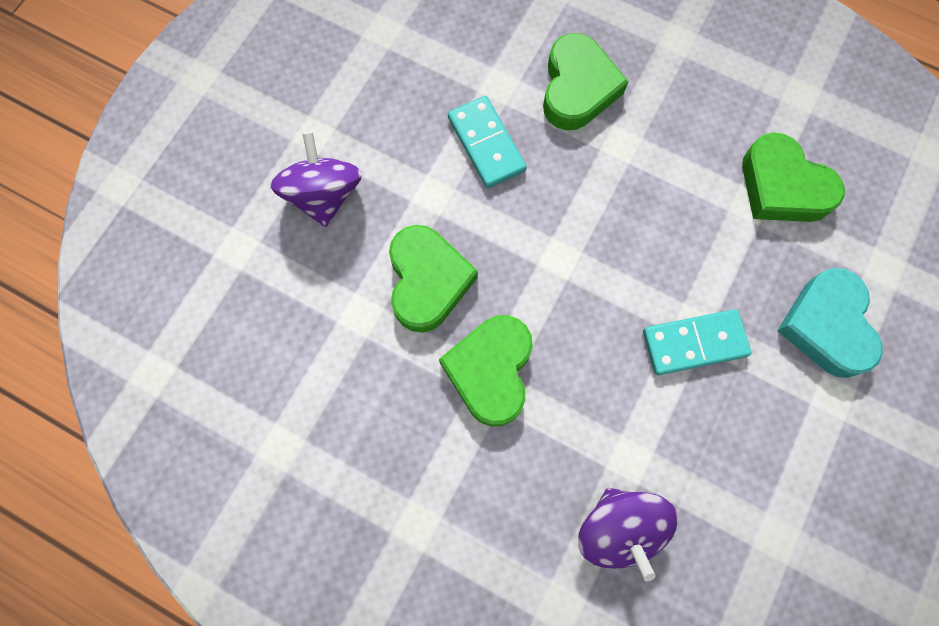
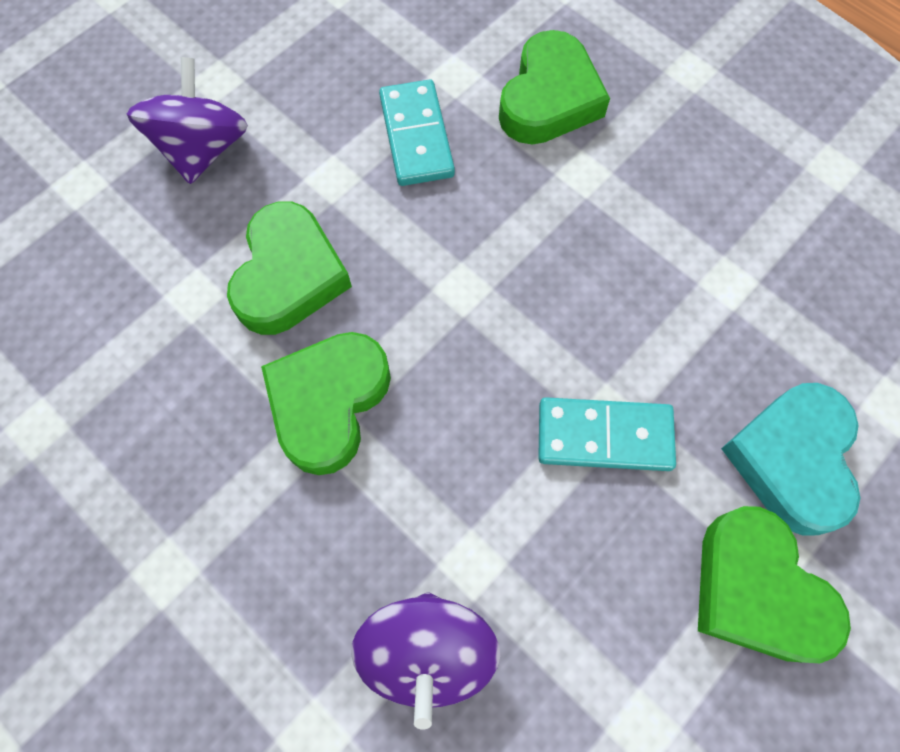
camera: 15 degrees right, 5 degrees down
(782, 186) = (778, 270): green heart -> green heart (757, 590)

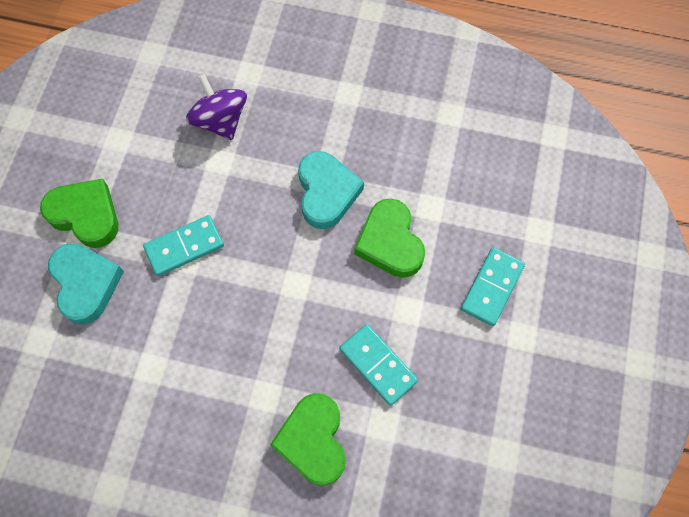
camera: 150 degrees right, 0 degrees up
(203, 149) = (492, 287): purple spinning top -> turquoise domino
(328, 403) = (326, 192): green heart -> turquoise heart

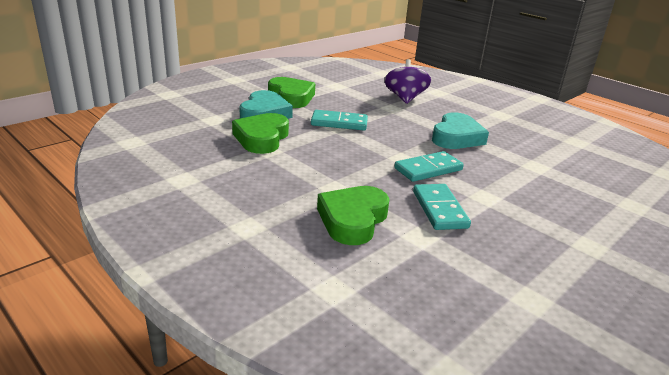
camera: 30 degrees right, 40 degrees down
(390, 242) = (491, 168): green heart -> green heart (262, 138)
(492, 287) = (572, 214): turquoise domino -> turquoise domino (428, 169)

